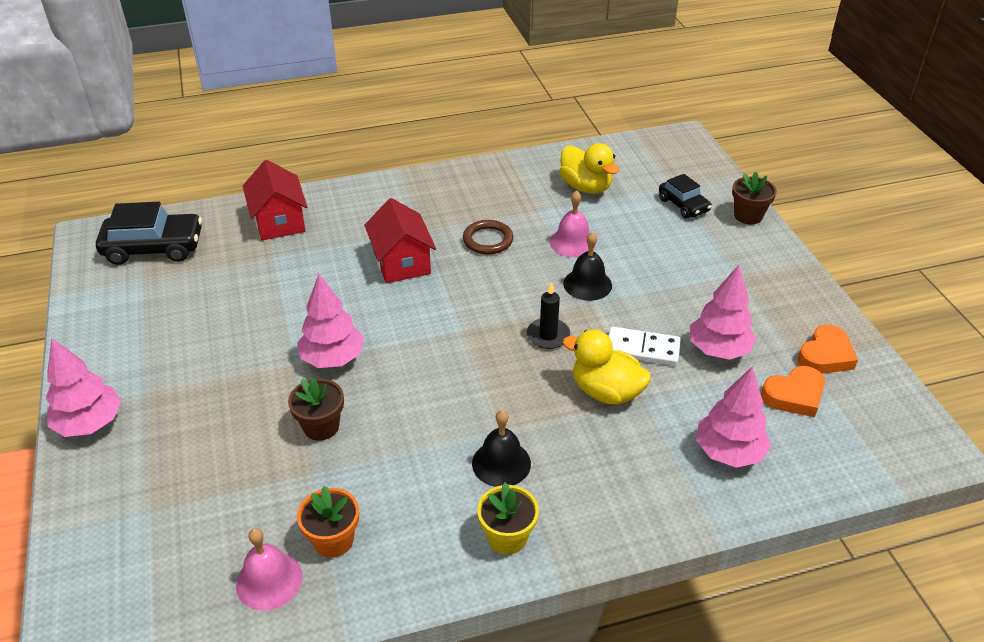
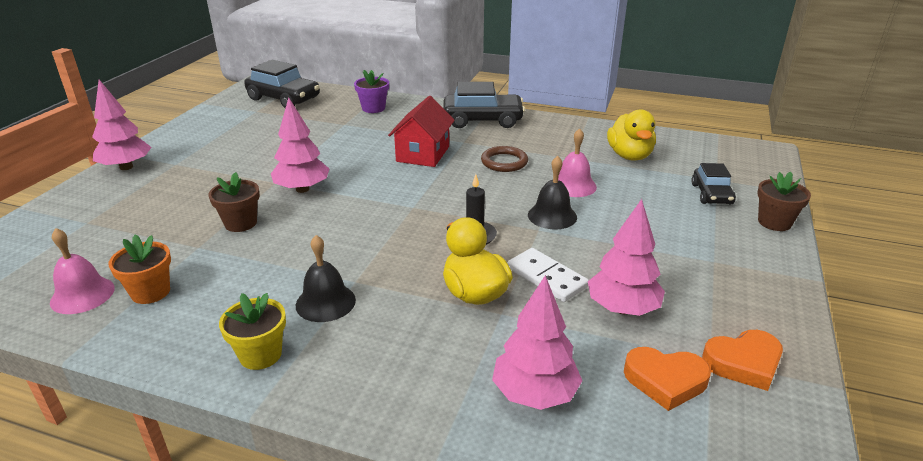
camera: 35 degrees right, 10 degrees down
(279, 221) = (373, 108): red house -> purple flower pot
(412, 194) = (482, 120): none -> black car

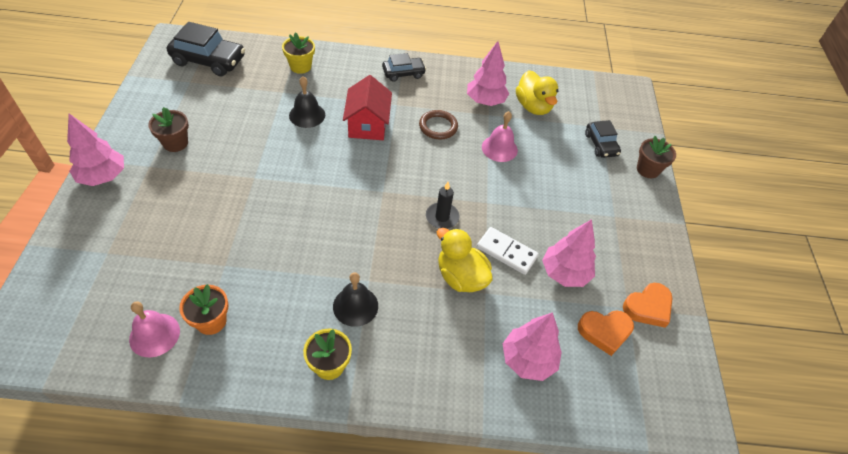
camera: 20 degrees left, 20 degrees up
(240, 223) = (247, 232): brown flower pot -> brown flower pot (175, 143)
(302, 189) = (282, 183): pink tree -> pink tree (485, 101)
(373, 108) = (300, 66): purple flower pot -> yellow flower pot
(482, 120) = (403, 73): black car -> black car, size x0.60
(552, 216) = (493, 186): black bell -> black bell (307, 115)

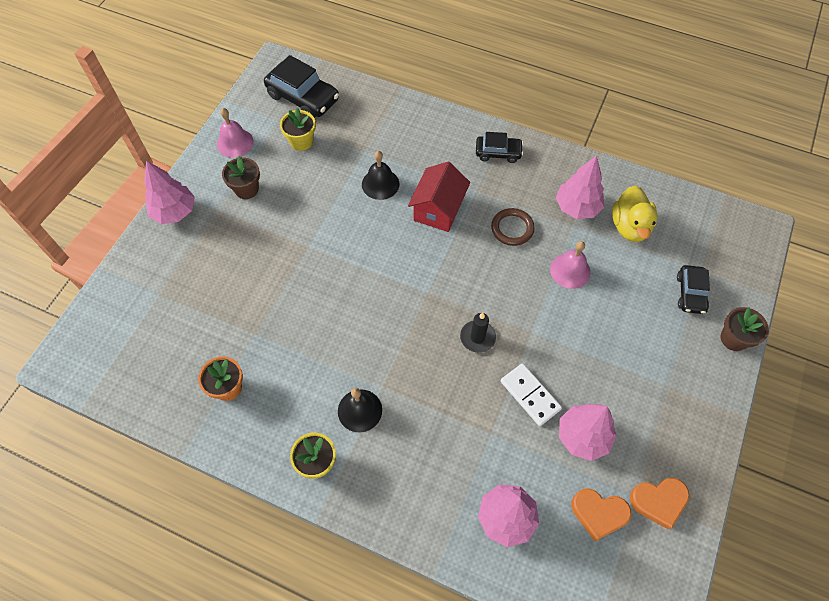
camera: 25 degrees right, 10 degrees up
(154, 335) = (178, 386): pink bell -> pink bell (235, 143)
(300, 66) = (392, 122): yellow flower pot -> yellow flower pot (301, 141)
(461, 277) = (472, 409): yellow duck -> none

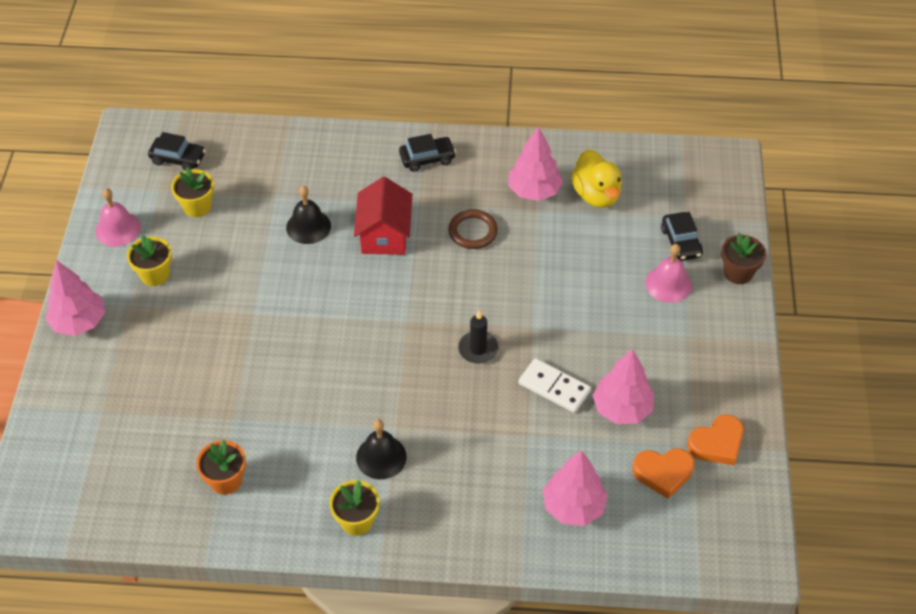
camera: 20 degrees left, 10 degrees down
(246, 189) = (155, 274): brown flower pot -> yellow flower pot
(303, 97) = (178, 159): black car -> black car, size x0.60
(570, 270) = (550, 256): pink bell -> pink bell (668, 284)

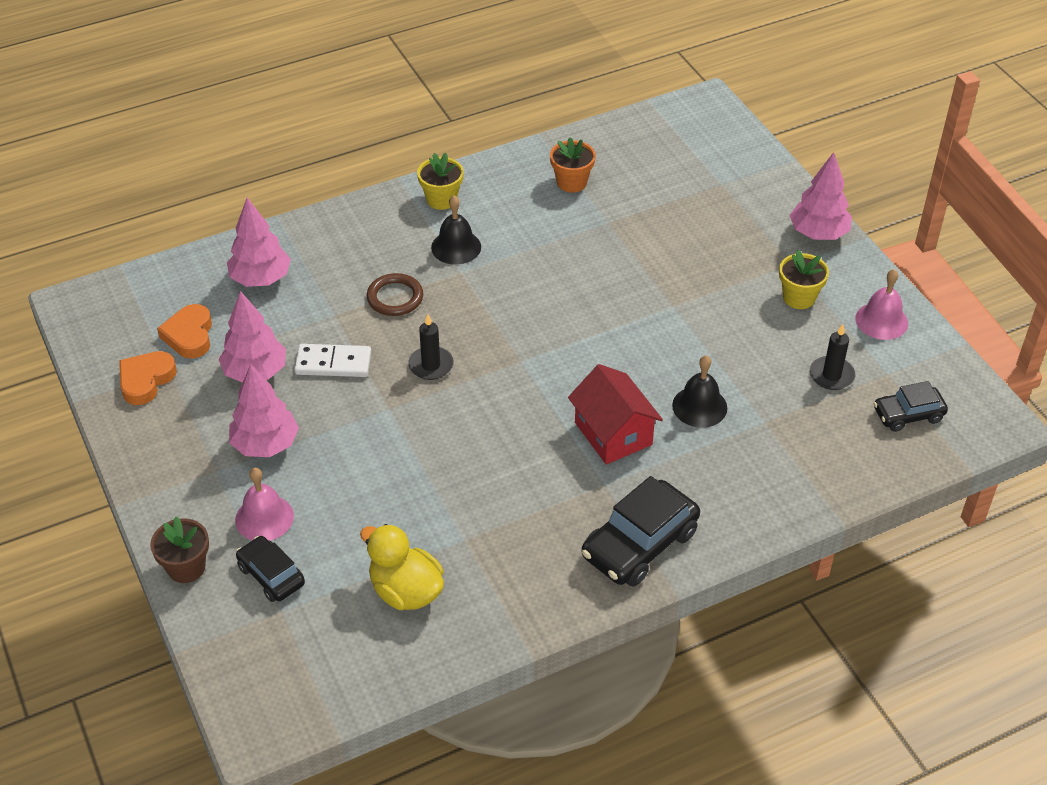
camera: 150 degrees right, 5 degrees down
(197, 206) = (831, 375): yellow flower pot -> black candle
(427, 158) = (639, 544): black car -> black car, size x1.67
(473, 231) = (520, 480): brown ring -> brown ring (395, 298)
(534, 191) = (484, 561): pink tree -> pink tree (266, 444)
(663, 473) = (189, 335): orange heart -> orange heart turned 60 degrees counterclockwise

